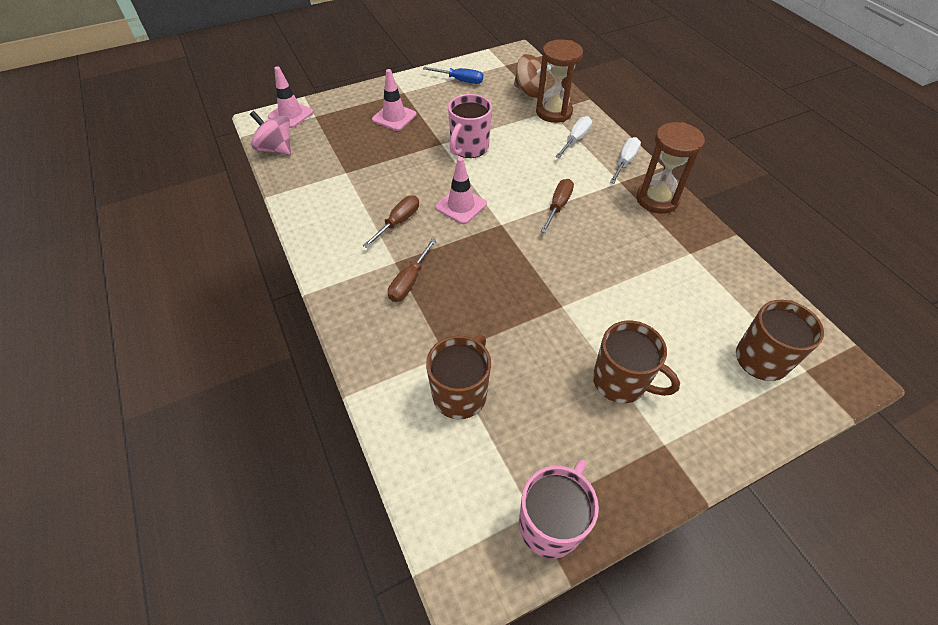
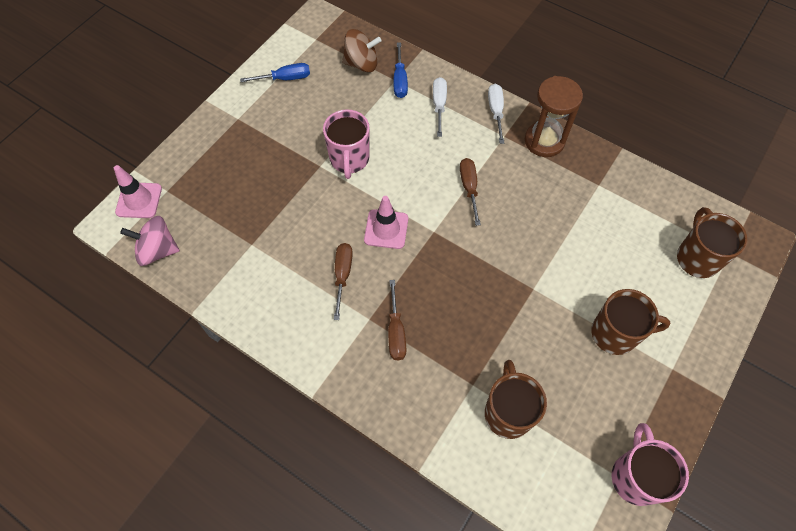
camera: 30 degrees left, 10 degrees up
(394, 117) = (251, 155): pink traffic cone -> none
(554, 112) = (400, 80): brown hourglass -> blue screwdriver

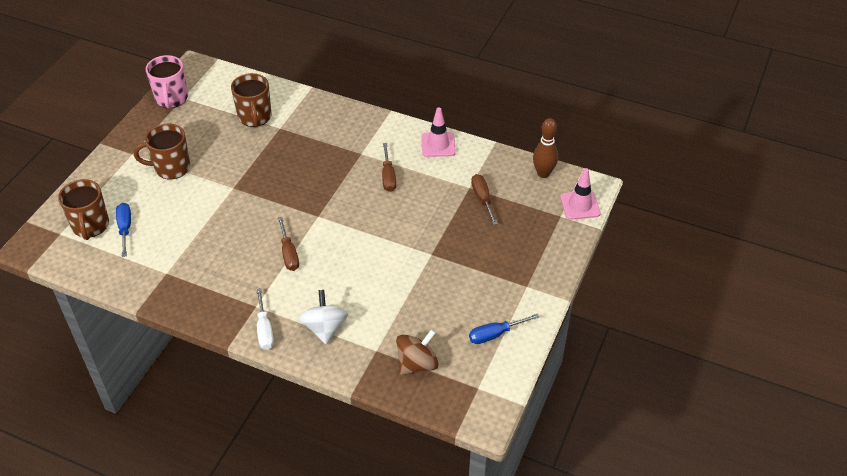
camera: 170 degrees right, 15 degrees down
(158, 250) = (543, 173): pink spinning top -> brown bowling pin
(349, 159) = (405, 263): pink mug -> none
(361, 64) = (417, 364): brown spinning top -> brown spinning top turned 150 degrees clockwise
(386, 229) = (359, 212): pink traffic cone -> pink traffic cone (438, 145)
(396, 331) = (339, 149): brown screwdriver -> brown screwdriver (482, 199)
(400, 80) = (371, 350): blue screwdriver -> blue screwdriver (125, 229)
(439, 105) = (325, 328): white screwdriver -> white spinning top
(544, 141) = (215, 306): brown hourglass -> none

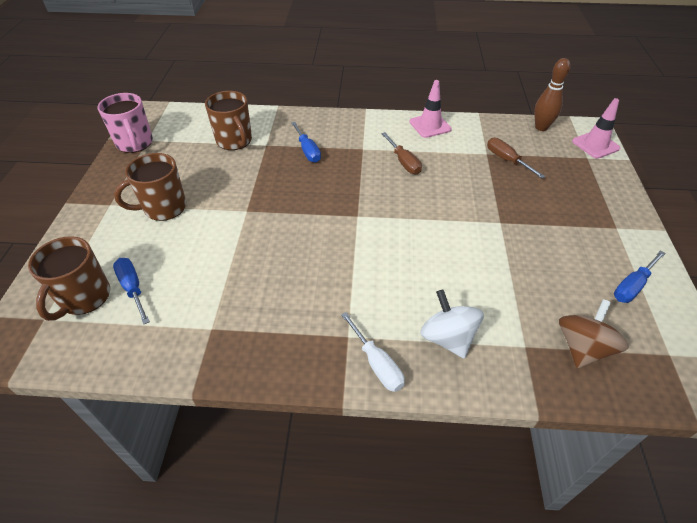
camera: 20 degrees left, 0 degrees up
(90, 226) = (84, 298): brown mug -> brown mug turned 45 degrees clockwise
(289, 253) = (350, 263): brown screwdriver -> none
(312, 143) = (307, 150): none -> blue screwdriver

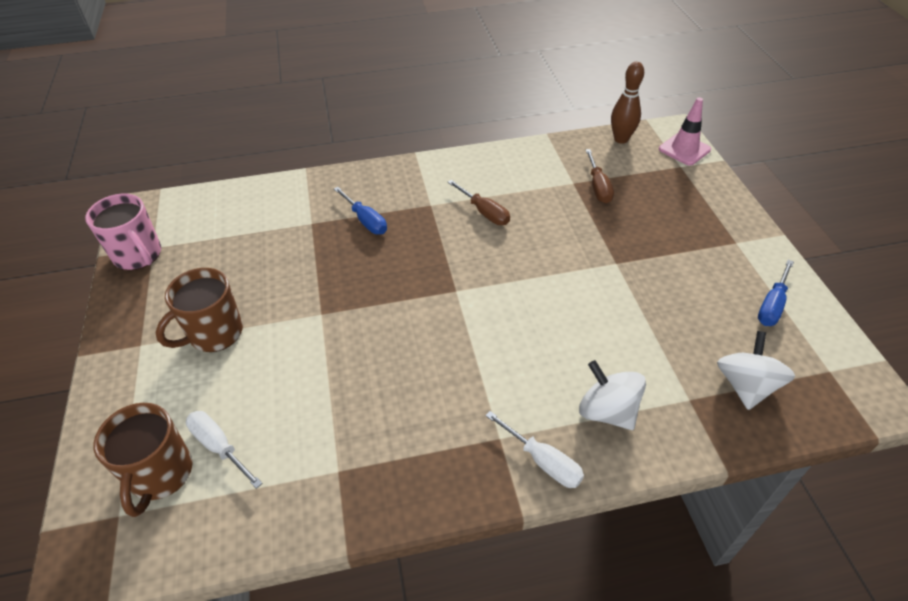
camera: 15 degrees left, 0 degrees up
(133, 289) = (219, 447): blue screwdriver -> white screwdriver
(234, 141) = (269, 226): brown mug -> none
(430, 126) = (498, 160): pink traffic cone -> none
(507, 160) = (598, 187): brown screwdriver -> brown screwdriver turned 135 degrees counterclockwise
(582, 347) = (745, 386): brown spinning top -> white spinning top

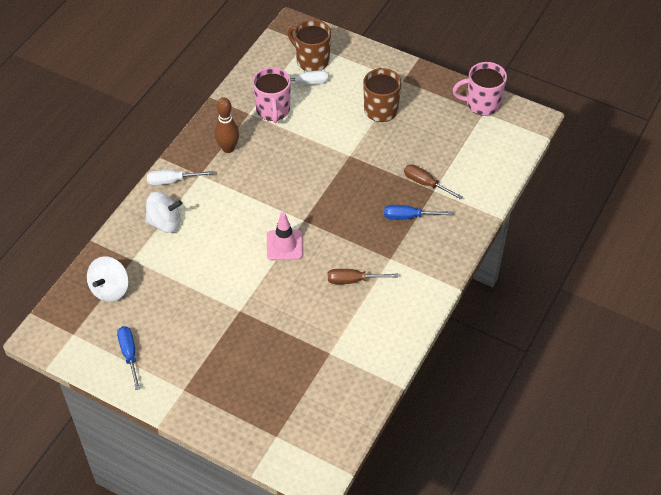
camera: 130 degrees right, 5 degrees up
(307, 445) = (273, 110): none -> pink mug
(598, 187) = (310, 363): brown screwdriver -> brown screwdriver (426, 184)
(621, 139) = (344, 429): brown bowling pin -> brown bowling pin (228, 148)
(684, 149) = (290, 459): pink traffic cone -> pink traffic cone (284, 245)
(745, 386) = (110, 289): white spinning top -> white spinning top turned 60 degrees clockwise

